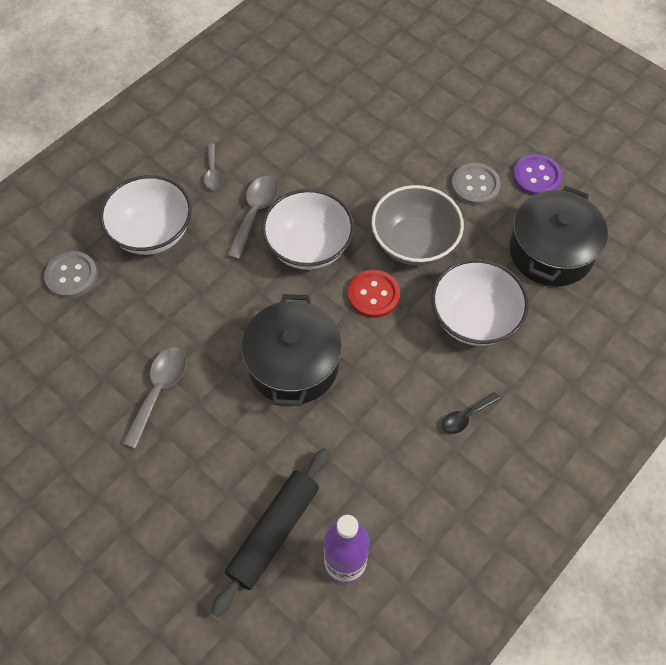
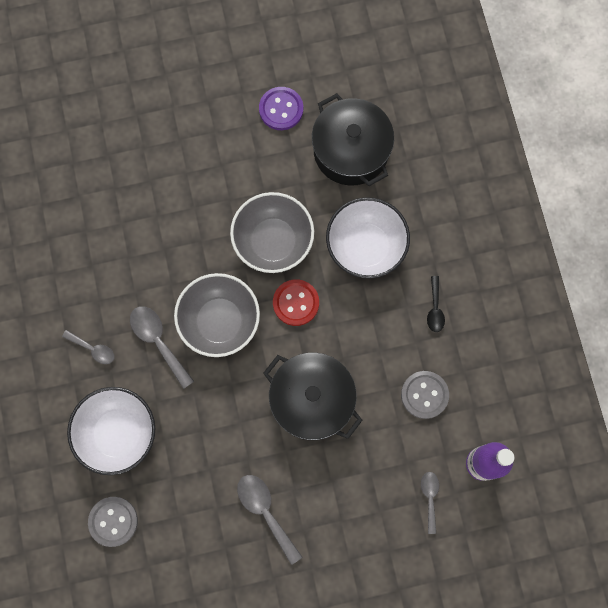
camera: 55 degrees left, 15 degrees up
(274, 533) = (429, 497): black rolling pin -> grey spoon
(308, 247) = (219, 321): white bowl -> grey bowl
(475, 185) = (255, 159): grey button -> grey button (424, 395)

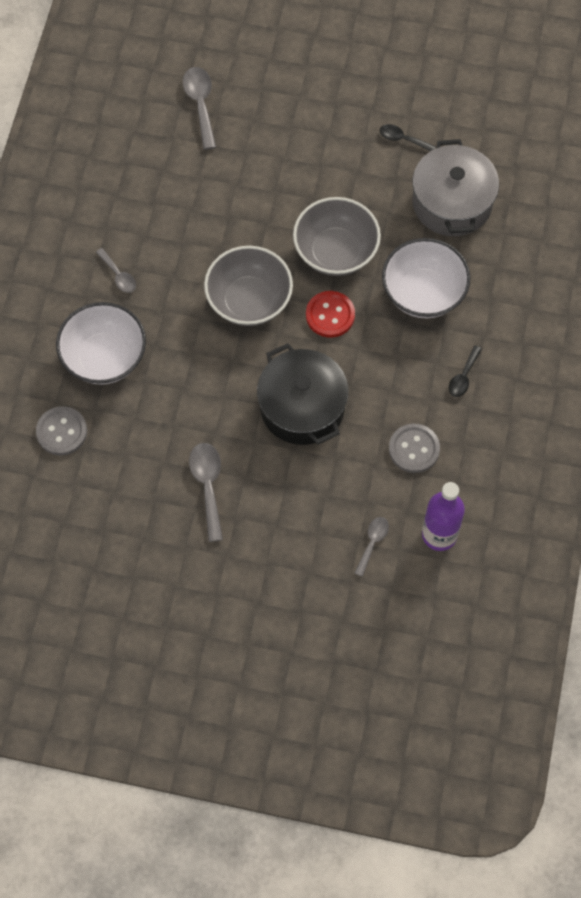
camera: 25 degrees right, 10 degrees down
(158, 341) = (182, 294): grey spoon -> grey spoon (200, 104)
(281, 109) = (402, 139): purple button -> black spoon
(351, 151) = (452, 202): black pot -> grey pot

